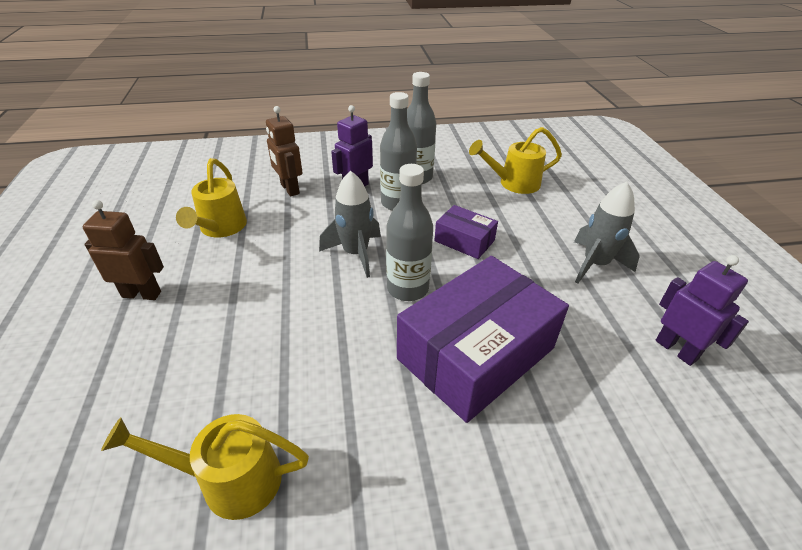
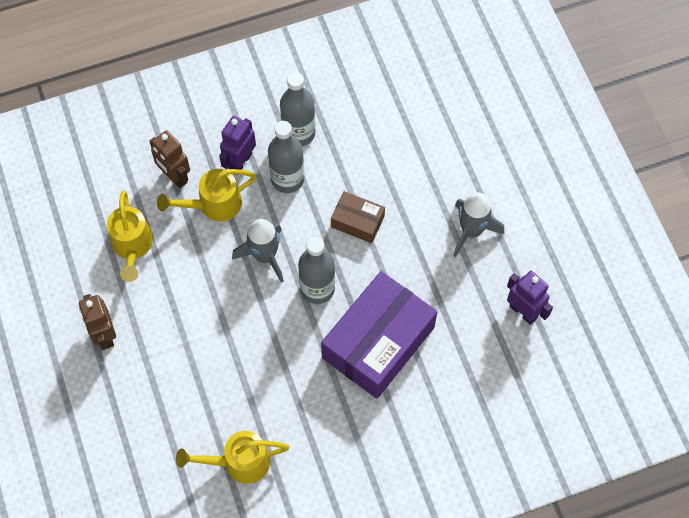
camera: 10 degrees left, 25 degrees up
(142, 294) = (104, 335): brown robot -> brown robot turned 105 degrees counterclockwise
(464, 241) = (357, 221): purple box -> brown box
(513, 183) = (398, 125): yellow watering can -> yellow watering can (213, 205)

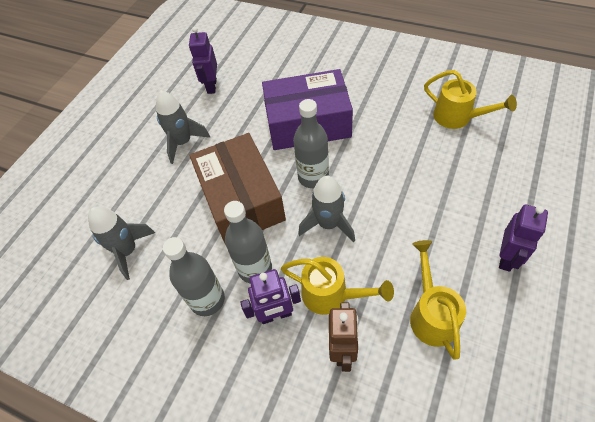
camera: 130 degrees left, 10 degrees down
(104, 335) = (507, 258): brown robot -> purple robot
(132, 246) = (431, 314): yellow watering can -> yellow watering can turned 45 degrees counterclockwise
(357, 221) = (241, 199): brown box -> brown box, size x2.06
(398, 116) = (128, 251): none -> grey rocket

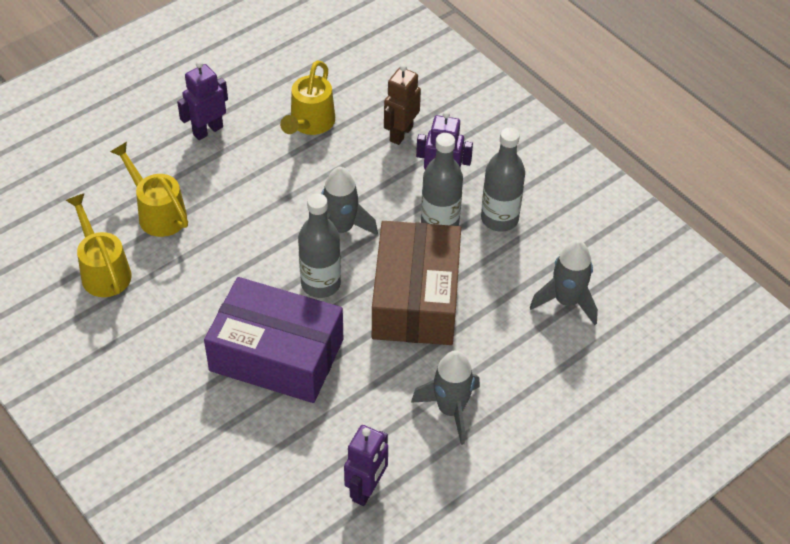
camera: 160 degrees left, 5 degrees down
(331, 295) = (382, 172): yellow watering can -> yellow watering can (158, 213)

